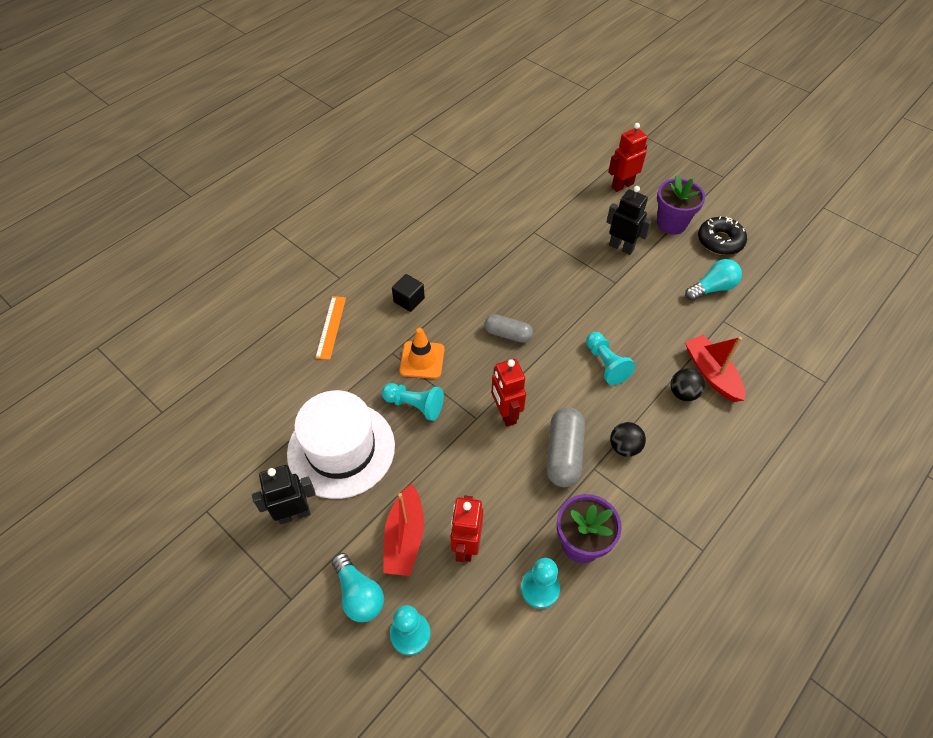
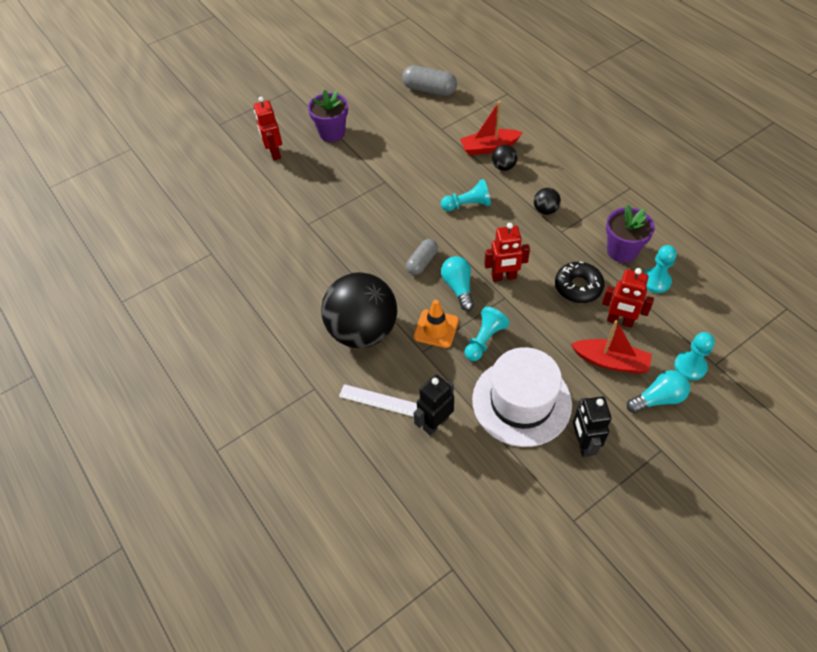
camera: 75 degrees left, 0 degrees up
(331, 327) = (378, 400): orange ruler -> white ruler
(409, 300) = (362, 331): black cube -> black ball
(563, 454) = (546, 247): grey capsule -> grey capsule (429, 90)
(621, 247) = (347, 169): black robot -> black robot (435, 423)
(712, 288) = (408, 126): turquoise light bulb -> turquoise light bulb (458, 287)
(720, 241) = (361, 110): black donut -> black donut (578, 287)

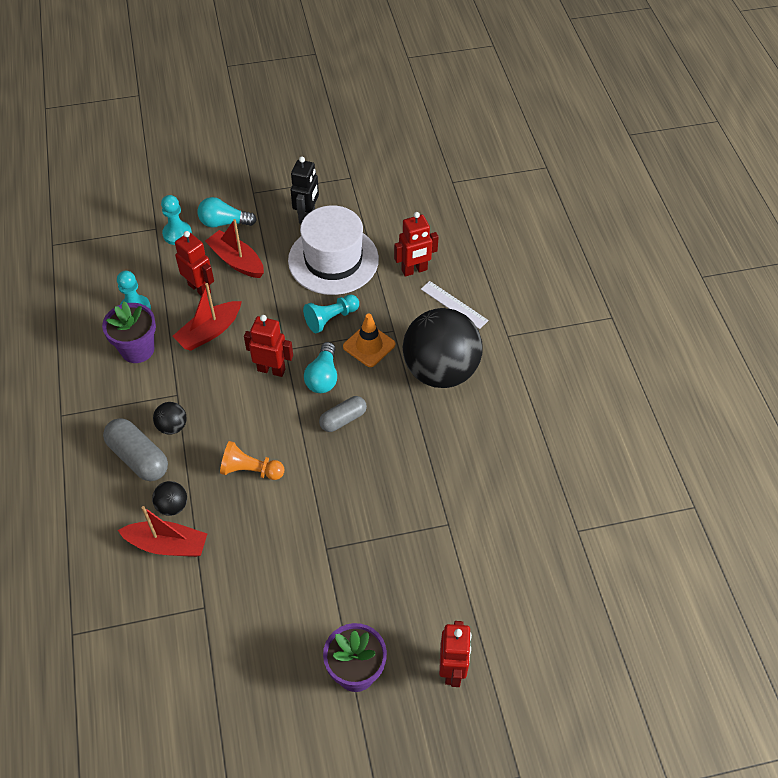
camera: 160 degrees left, 0 degrees up
(429, 90) = (172, 697): grey capsule -> grey capsule (138, 457)
(435, 423) = (414, 270): black robot -> red robot
(467, 205) = (250, 470): turquoise pawn -> orange pawn
(578, 287) = (209, 332): black donut -> red boat

